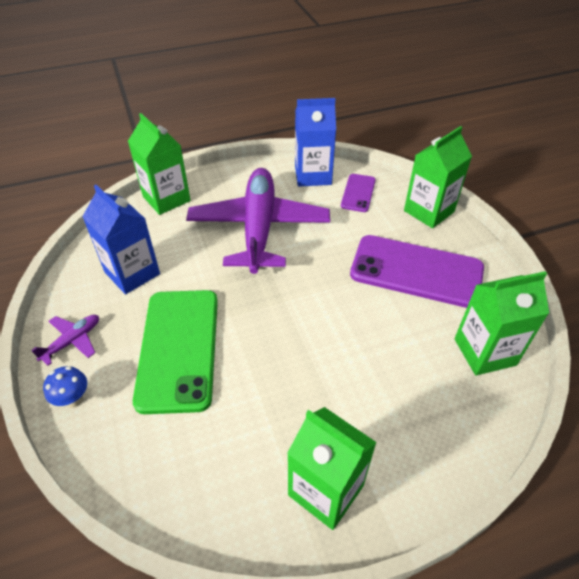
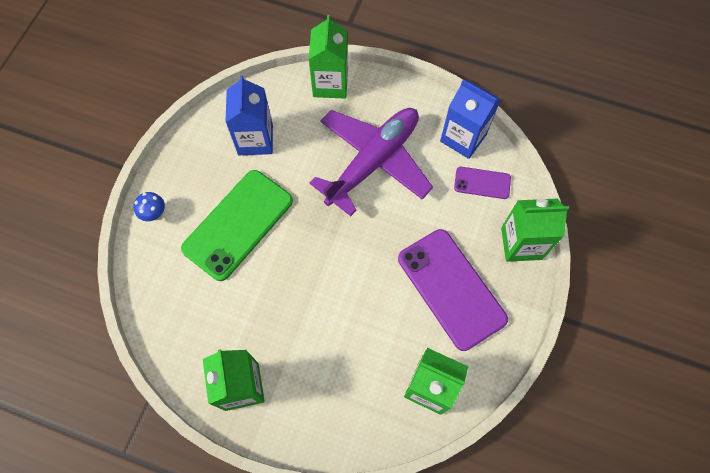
camera: 40 degrees right, 20 degrees up
(72, 341) = (182, 169): purple plane -> none
(358, 193) = (482, 183): purple phone -> purple phone turned 45 degrees clockwise

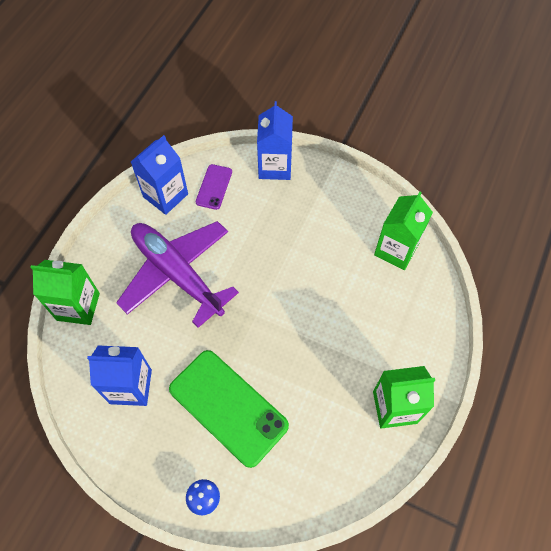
camera: 85 degrees left, 5 degrees down
(451, 288) = (311, 223): purple phone -> none
(521, 243) = (275, 166): green carton -> blue carton

